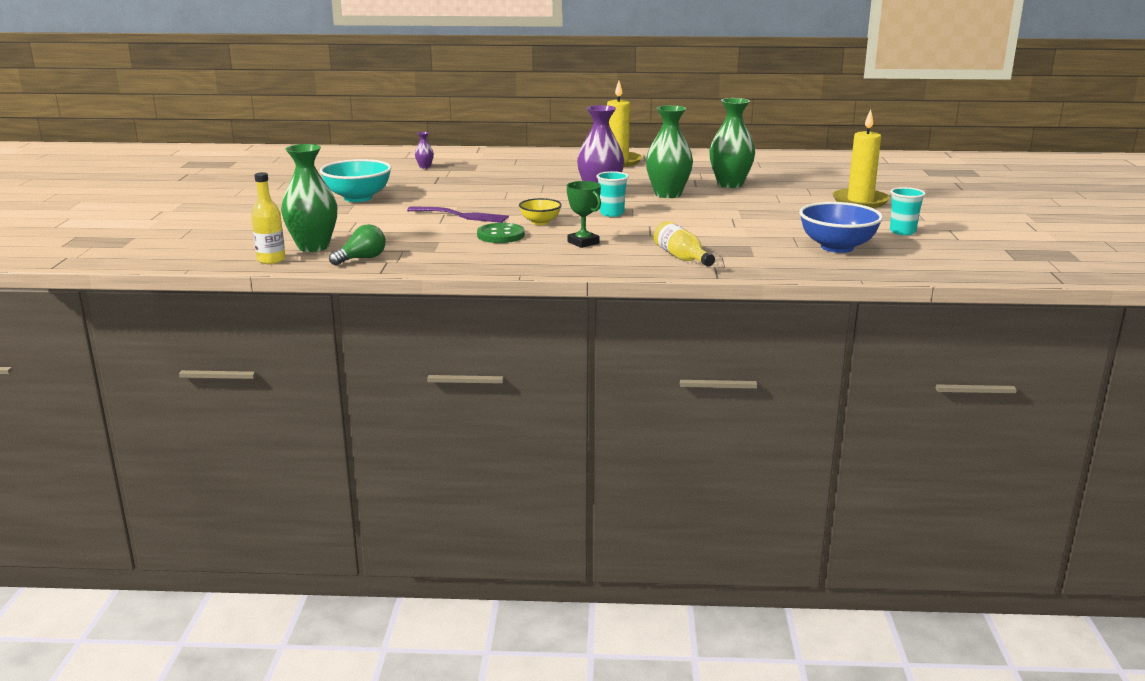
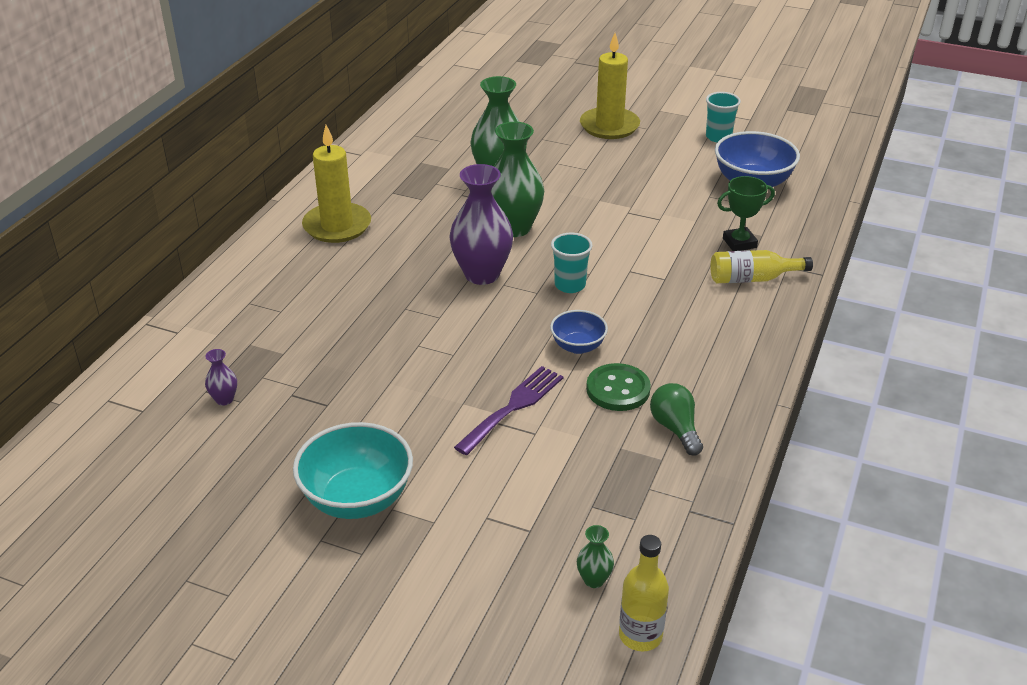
camera: 70 degrees left, 15 degrees up
(313, 247) = (594, 580): green vase -> green vase, size x0.44
(362, 259) = (669, 534): green light bulb -> green light bulb (675, 429)
(540, 222) = (578, 346): yellow bowl -> blue bowl
(583, 242) = (675, 332): green trophy -> green trophy (739, 243)

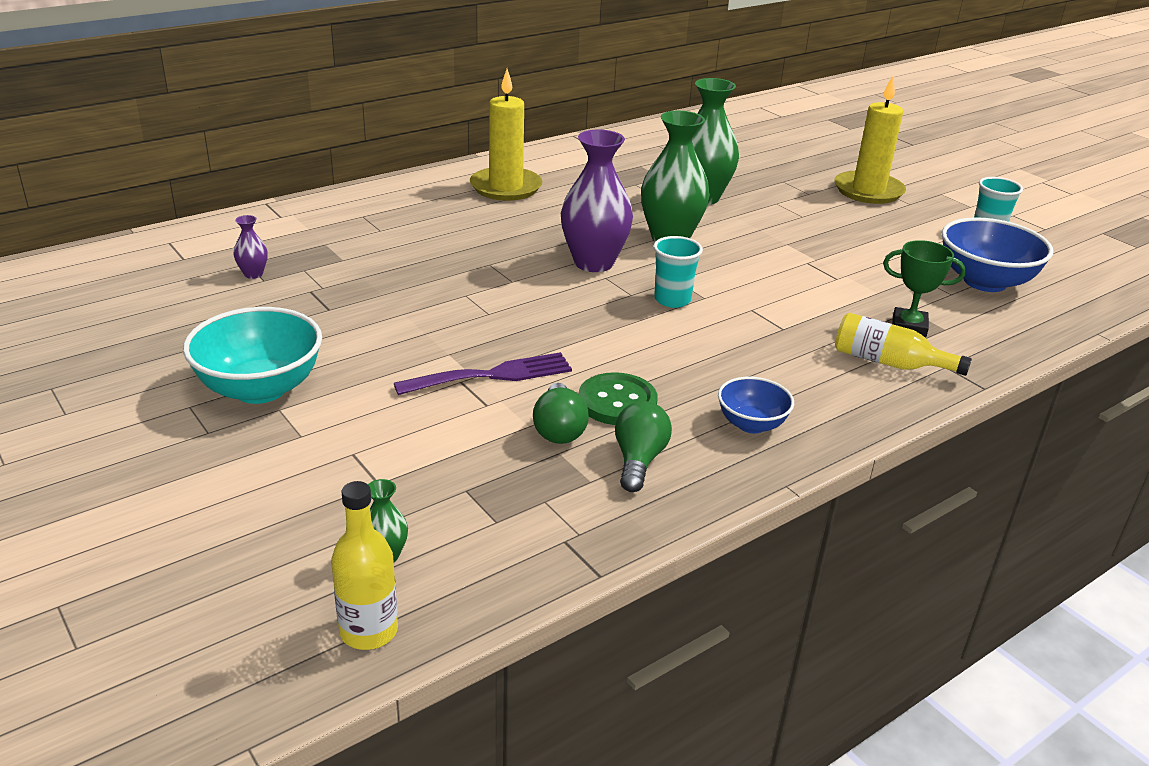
camera: 30 degrees right, 5 degrees down
(578, 346) = (619, 351): blue bowl -> blue bowl (751, 424)
(602, 429) = (559, 429): none -> green light bulb

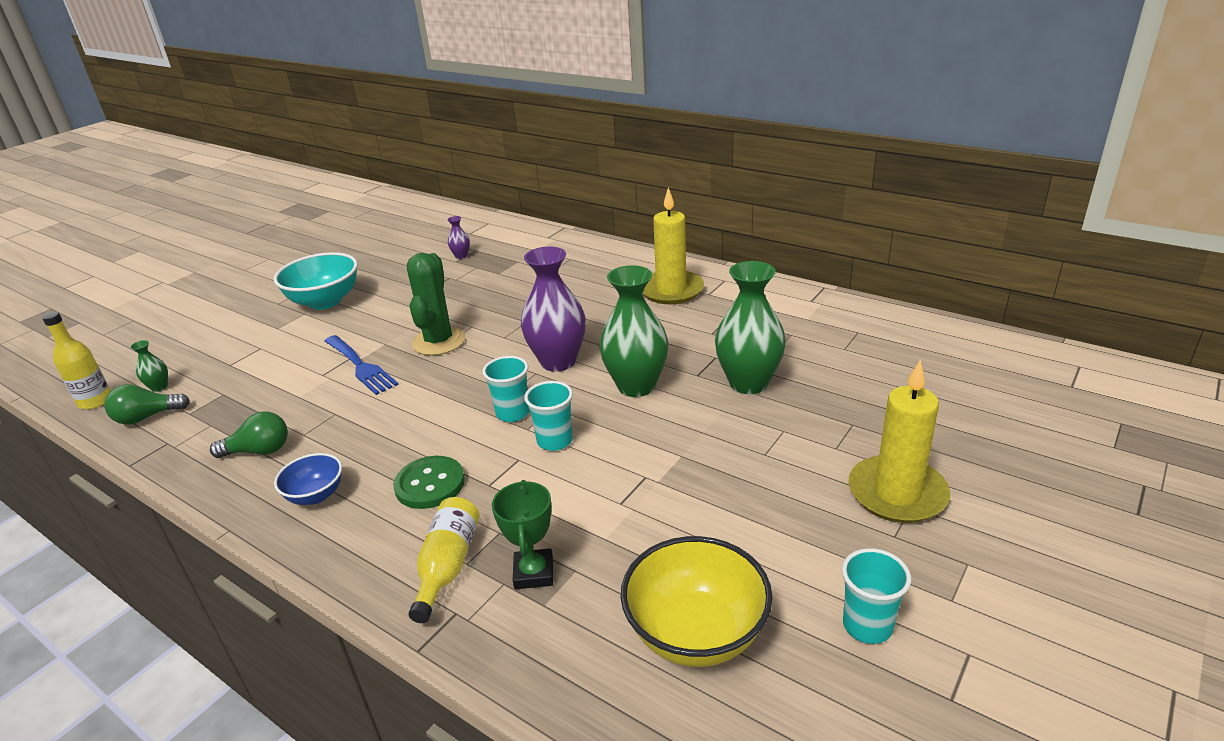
camera: 75 degrees right, 0 degrees up
(482, 319) = (439, 341): none -> green cactus
(492, 375) = (361, 366): purple fork -> blue fork
(559, 429) = (295, 409): green light bulb -> green light bulb (147, 417)
(617, 402) = (337, 424): green button -> green button (430, 484)
(733, 288) = (554, 441): none -> turquoise cup
(985, 282) = (696, 633): blue bowl -> yellow bowl

